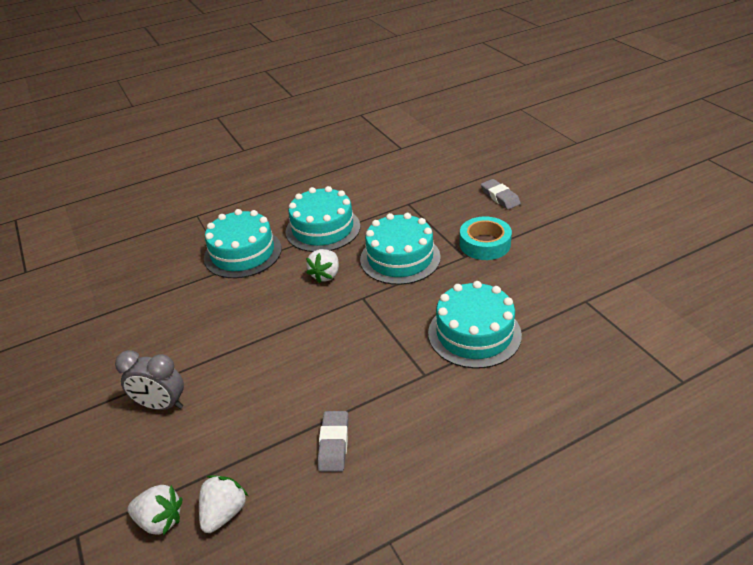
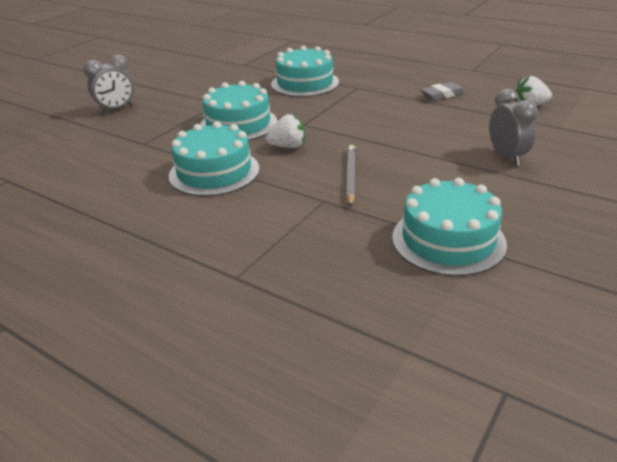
camera: 120 degrees left, 5 degrees down
(160, 520) = (566, 120): white strawberry -> none
(242, 292) = (351, 177): none -> grey pencil
(243, 253) = (291, 202): turquoise cake -> turquoise cake (448, 240)
(485, 244) = (196, 100): turquoise tape -> none
(500, 197) = (116, 109): grey eraser -> grey clock

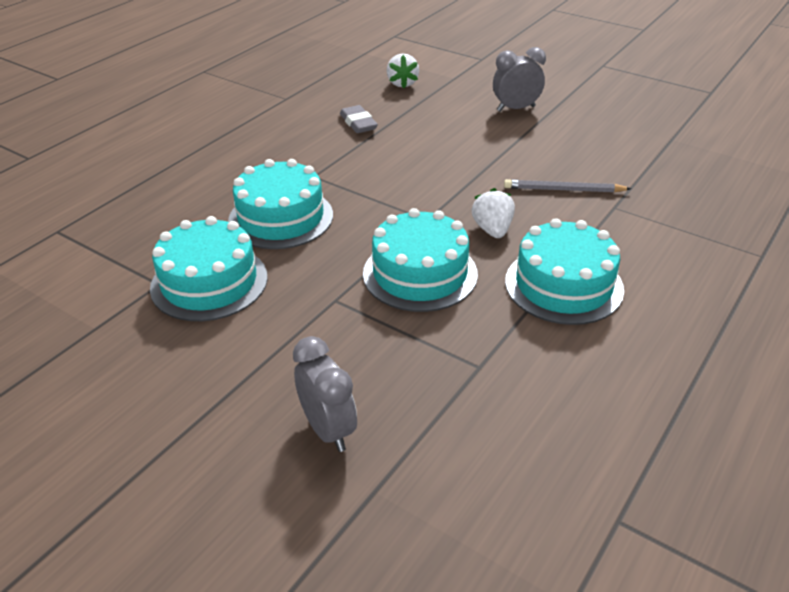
camera: 90 degrees left, 5 degrees up
(448, 240) = (664, 149): turquoise cake -> turquoise cake (209, 282)

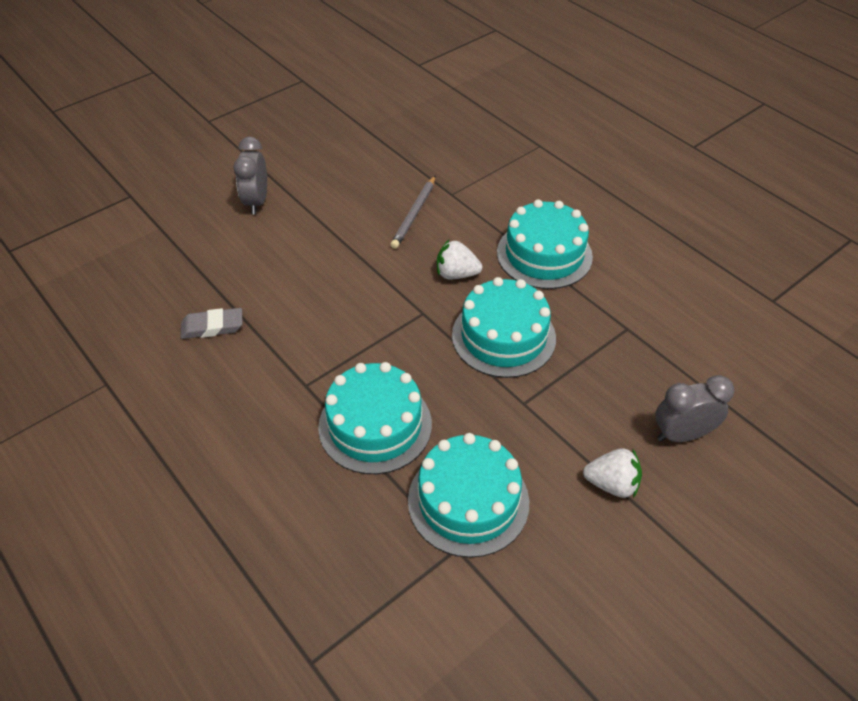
camera: 75 degrees left, 10 degrees up
(402, 83) = (143, 271): white strawberry -> white strawberry (612, 484)

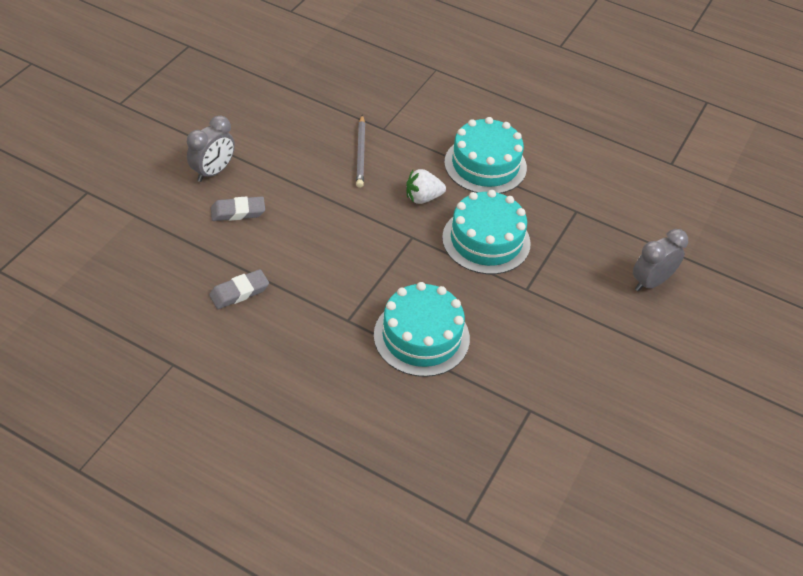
camera: 25 degrees left, 0 degrees up
(256, 202) = (213, 172): grey clock -> grey clock turned 120 degrees counterclockwise
(258, 246) = (238, 212): none -> grey eraser
(468, 501) = (521, 373): turquoise cake -> none
(612, 484) = (618, 332): white strawberry -> none

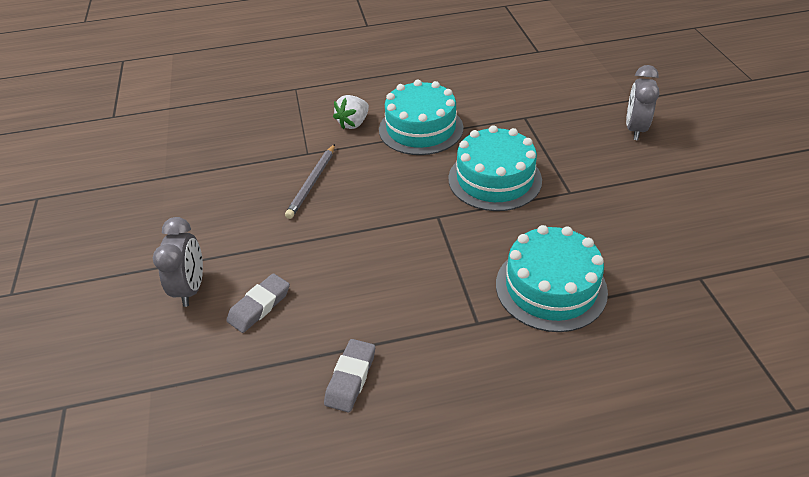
camera: 35 degrees left, 5 degrees down
(360, 153) = (312, 183): grey pencil -> grey pencil turned 60 degrees clockwise
(423, 198) = (406, 182): white strawberry -> white strawberry (353, 123)

